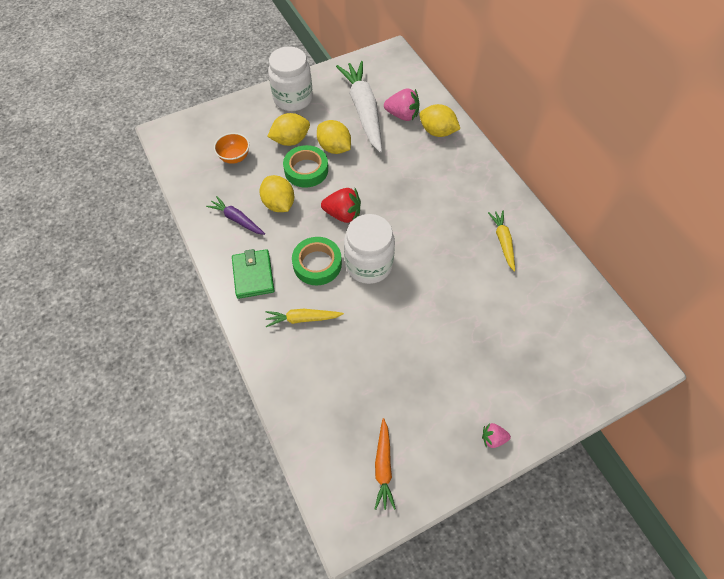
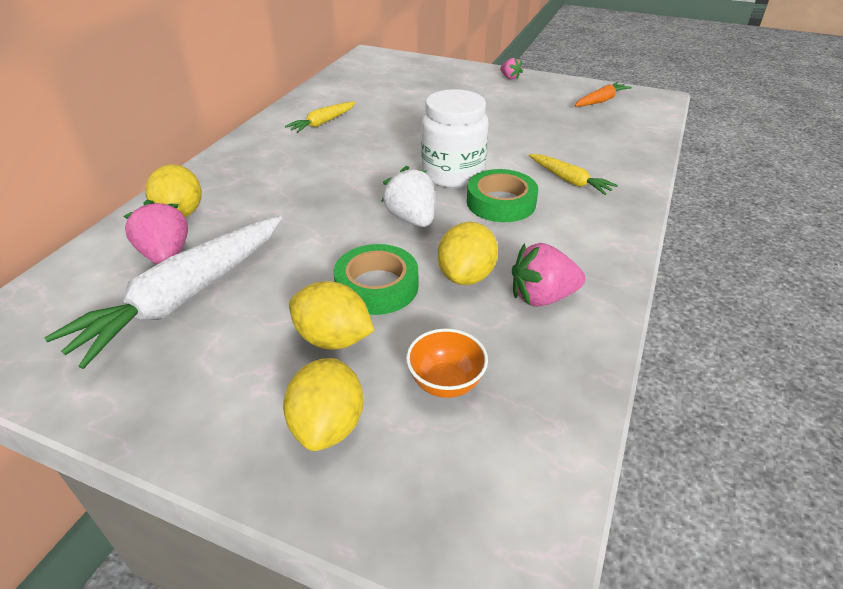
camera: 130 degrees left, 20 degrees down
(237, 219) = (542, 297): purple carrot -> pink strawberry
(253, 275) = (584, 235): green wallet -> none
(293, 98) = (217, 405): white jar -> none
(334, 148) = (302, 283): yellow lemon -> yellow lemon (328, 425)
(343, 214) = (411, 219): red strawberry -> white strawberry

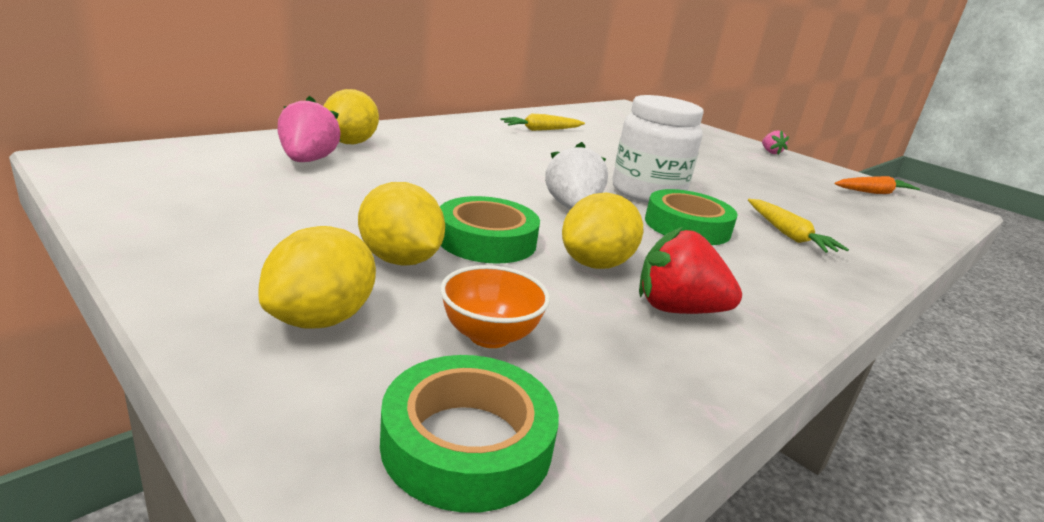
camera: 20 degrees right, 15 degrees down
(184, 297) = (291, 188): white carrot -> none
(494, 478) = (467, 443): none -> green tape
(542, 297) = (677, 309): pink strawberry -> red strawberry

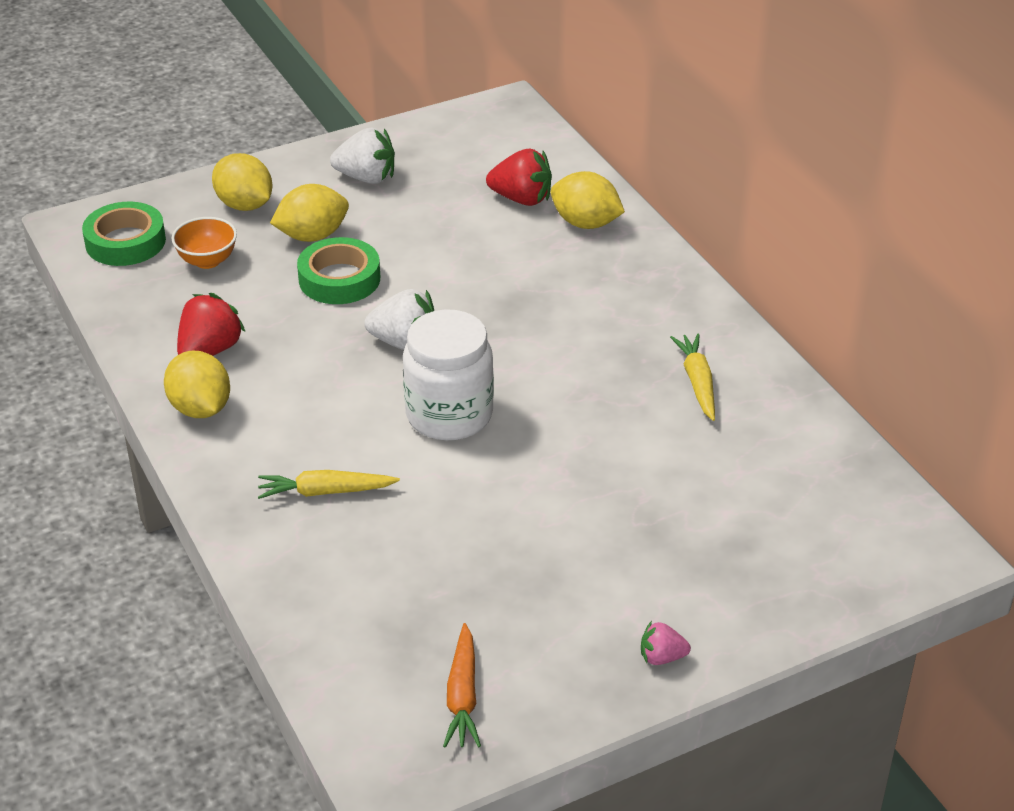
camera: 110 degrees right, 15 degrees up
(248, 231) = (366, 178): none -> white strawberry
(307, 161) = (521, 199): pink strawberry -> red strawberry
(596, 264) = (287, 328): yellow lemon -> yellow lemon (200, 408)
(687, 226) = (355, 414): green tape -> none

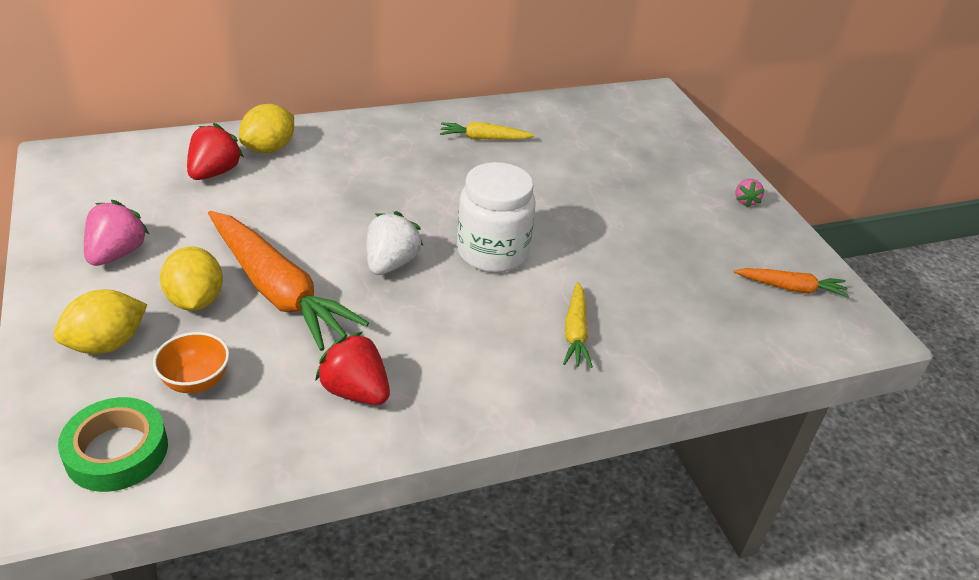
camera: 85 degrees left, 0 degrees up
(200, 408) = (445, 404): yellow lemon -> none
(339, 279) = (278, 290): green tape -> orange carrot
(366, 178) = (117, 254): white strawberry -> pink strawberry

